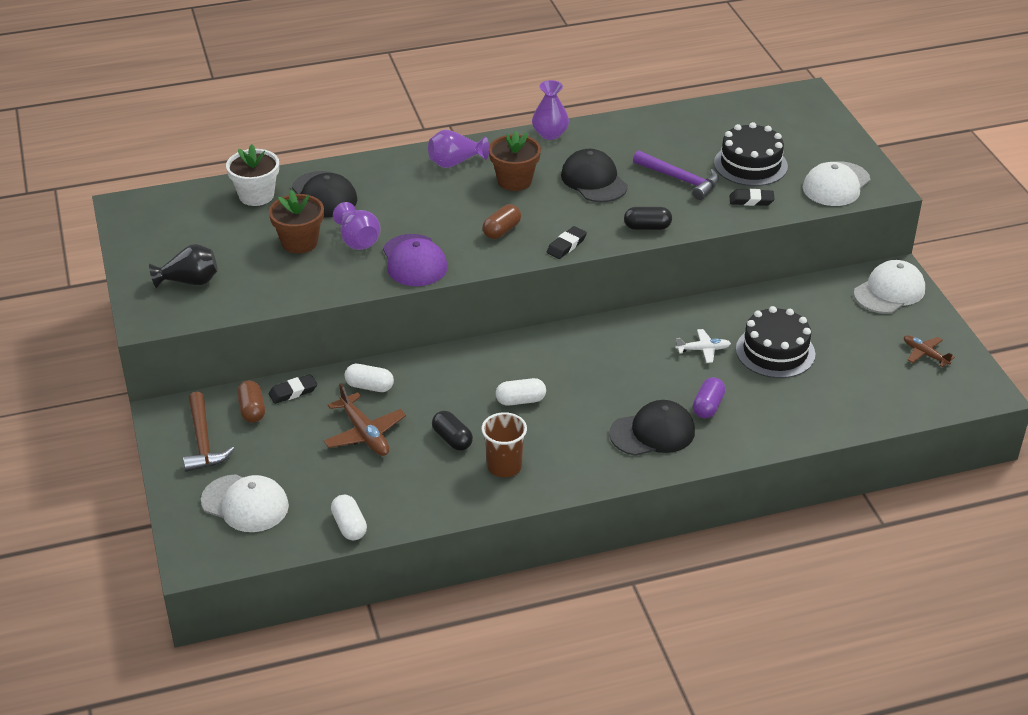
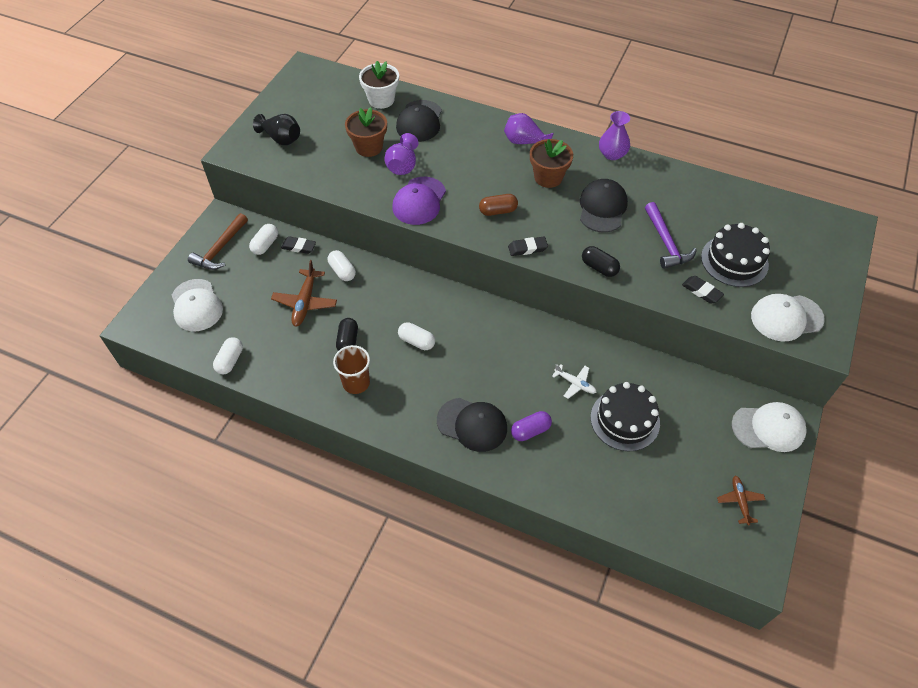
camera: 40 degrees right, 15 degrees up
(252, 410) = (265, 245): brown capsule -> white capsule

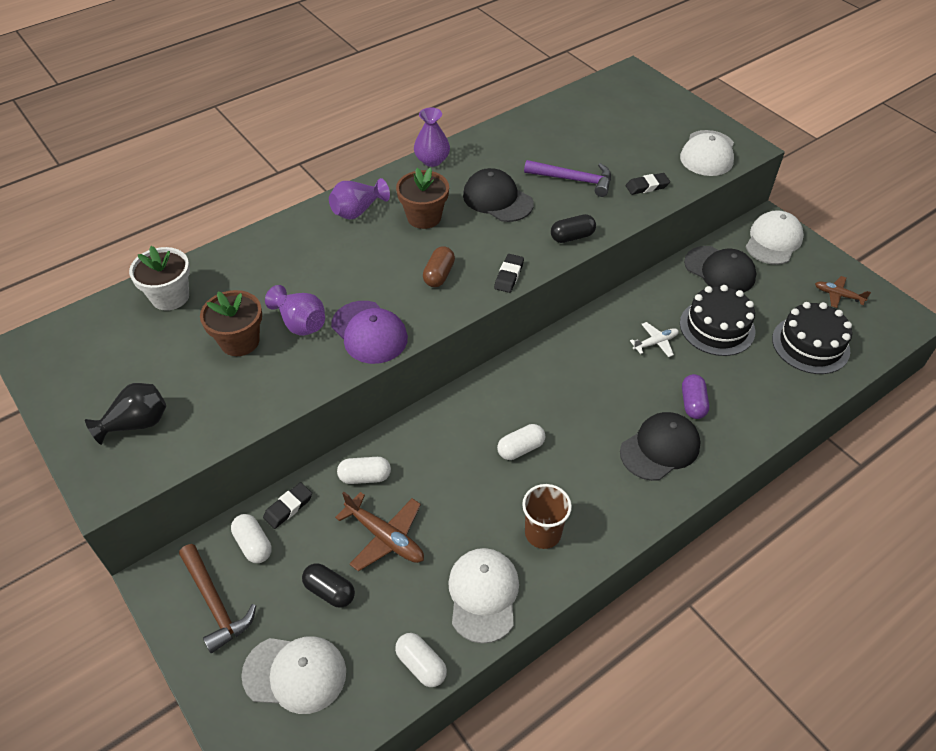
camera: 60 degrees left, 5 degrees down
(292, 370) = (483, 595): none -> white cap
(348, 341) = (476, 516): black capsule -> black capsule (330, 591)
(419, 121) = (242, 279): black cap -> black cap (720, 270)
(734, 261) = (625, 151): black cake -> black cake (810, 344)

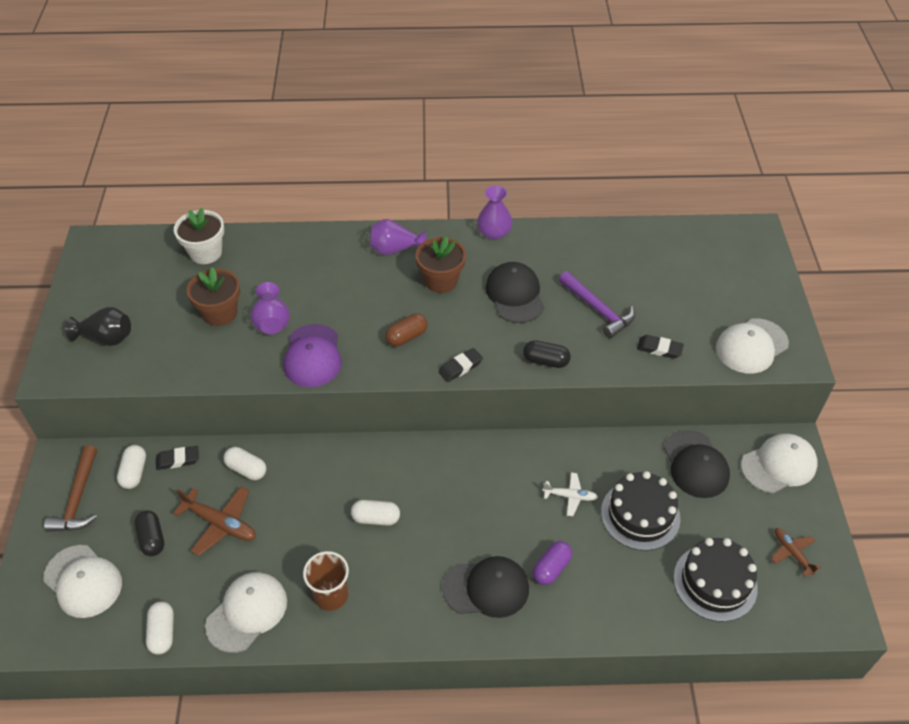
camera: 35 degrees right, 0 degrees up
(385, 537) = (220, 523): brown plane -> brown plane turned 45 degrees counterclockwise

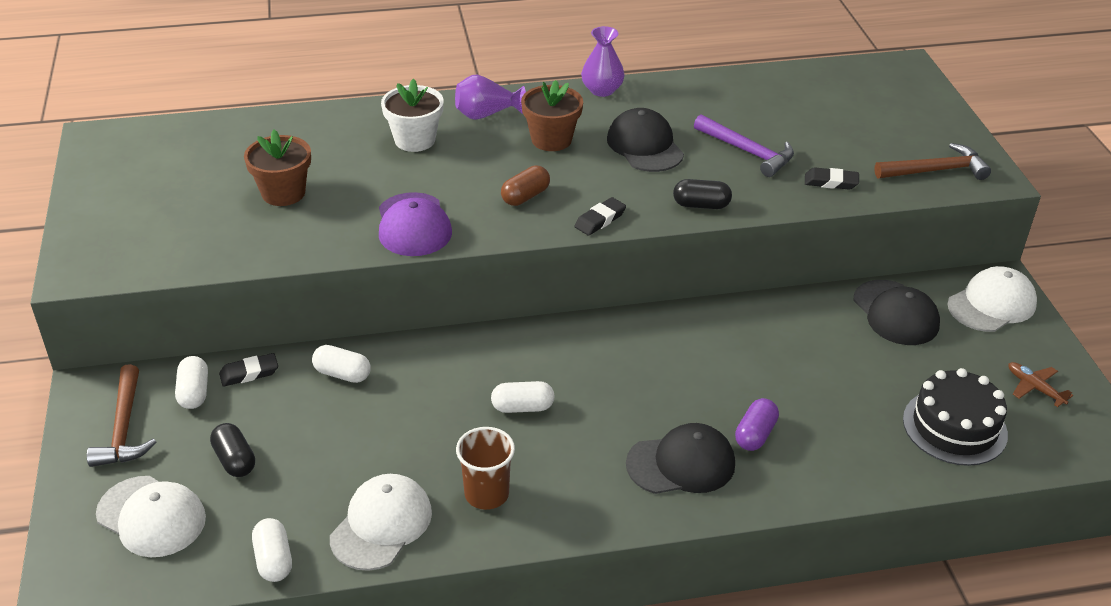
camera: 10 degrees left, 10 degrees down
(106, 338) = (140, 230): black vase -> none
(206, 253) = (249, 136): white flower pot -> white flower pot (415, 140)
(220, 523) = (322, 434): brown plane -> none
(272, 321) = (352, 196): purple vase -> none
(570, 496) = (756, 360): white plane -> none
(640, 515) = (846, 369): black cake -> none
(751, 346) = (935, 170): white cap -> brown hammer

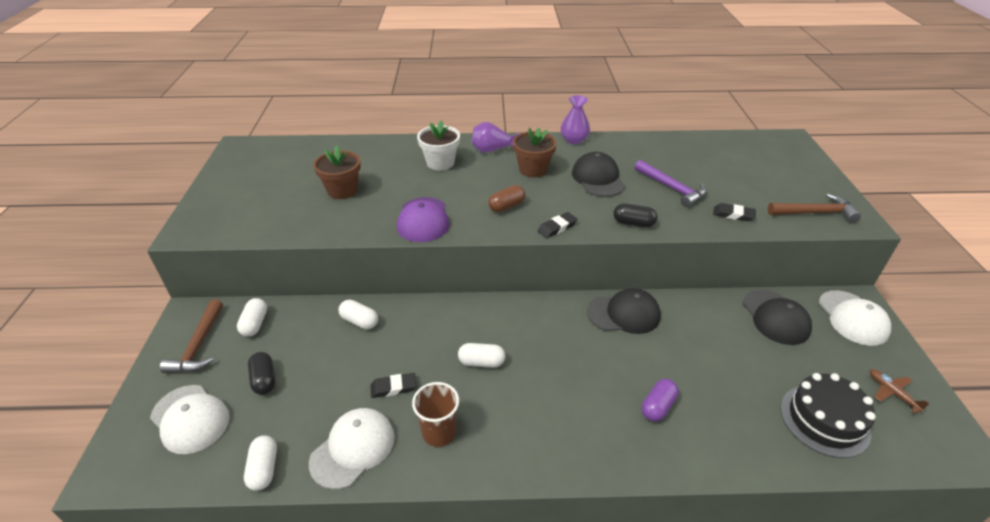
camera: 10 degrees right, 0 degrees up
(249, 373) = (296, 314): black eraser -> black eraser (393, 387)
(681, 464) = (595, 425): black cap -> black cap (624, 314)
(992, 304) = (853, 318): white cap -> white cap turned 105 degrees clockwise

